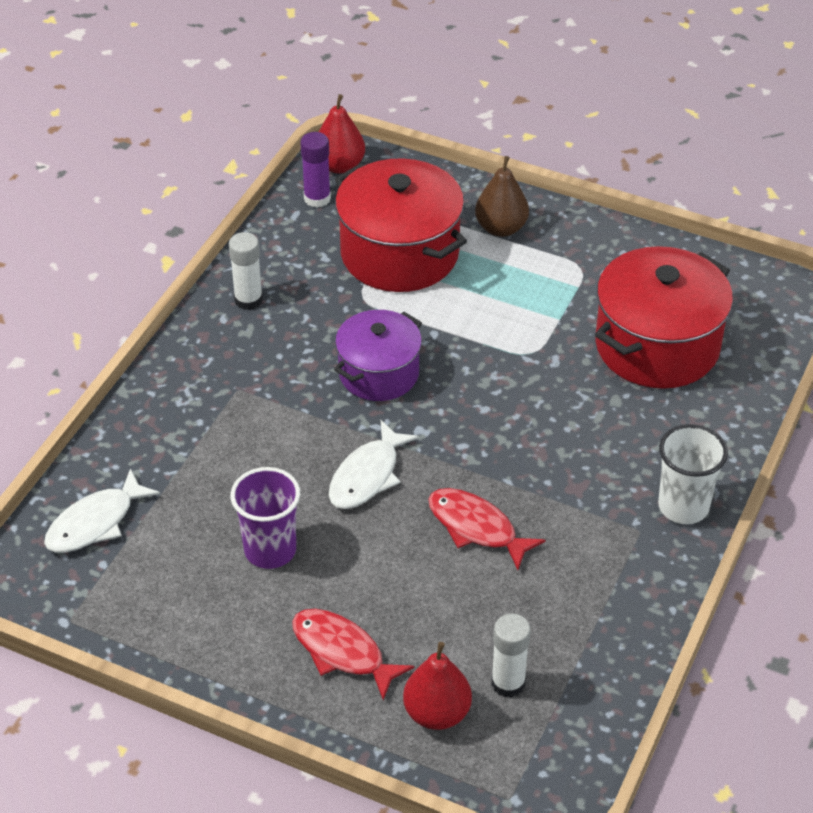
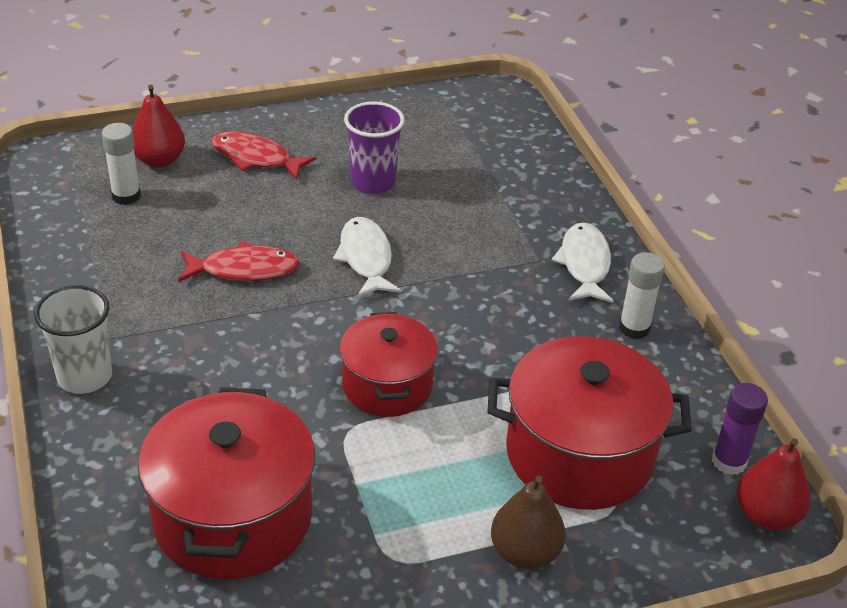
camera: 135 degrees right, 5 degrees down
(95, 522) = (502, 139): white fish -> white fish (584, 264)
(342, 652) = (256, 158): red fish -> red fish turned 150 degrees counterclockwise
(379, 373) = (453, 334): purple pot -> none
(469, 366) = (387, 385): none -> red pot

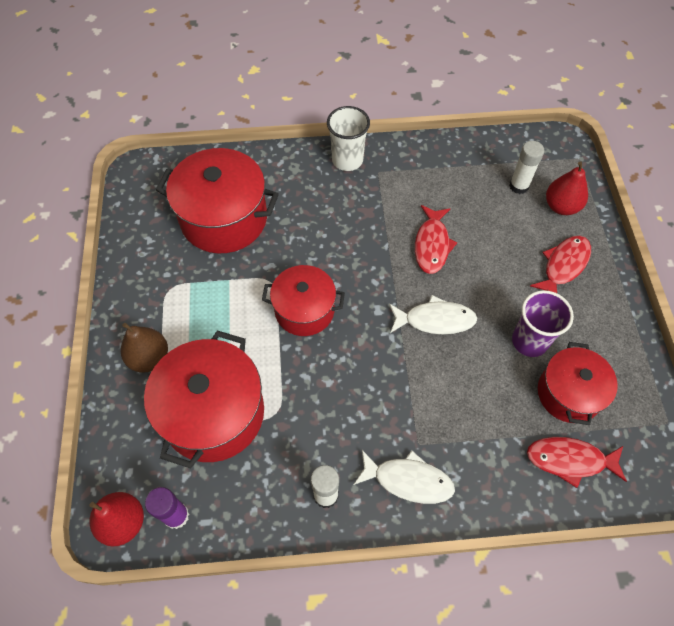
camera: 105 degrees right, 20 degrees up
(431, 154) = (568, 393): none -> red pot
(508, 153) = (570, 460): none -> red fish

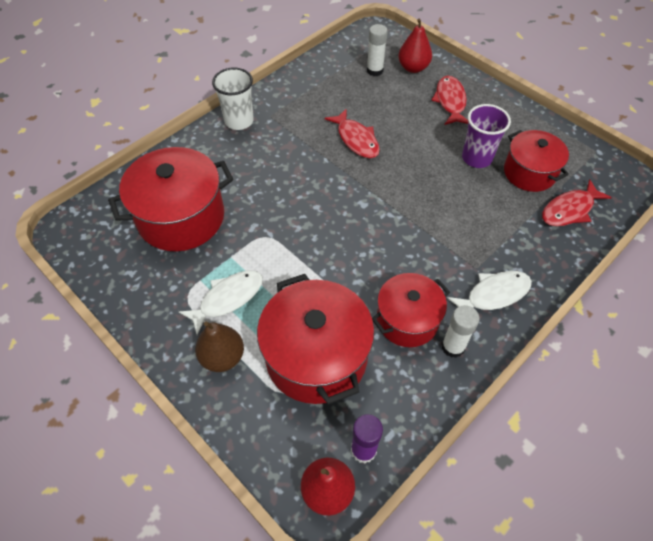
camera: 40 degrees left, 5 degrees down
(304, 310) = (311, 239): red pot -> red pot (407, 320)
(435, 320) = (407, 184): white fish -> white fish (227, 299)

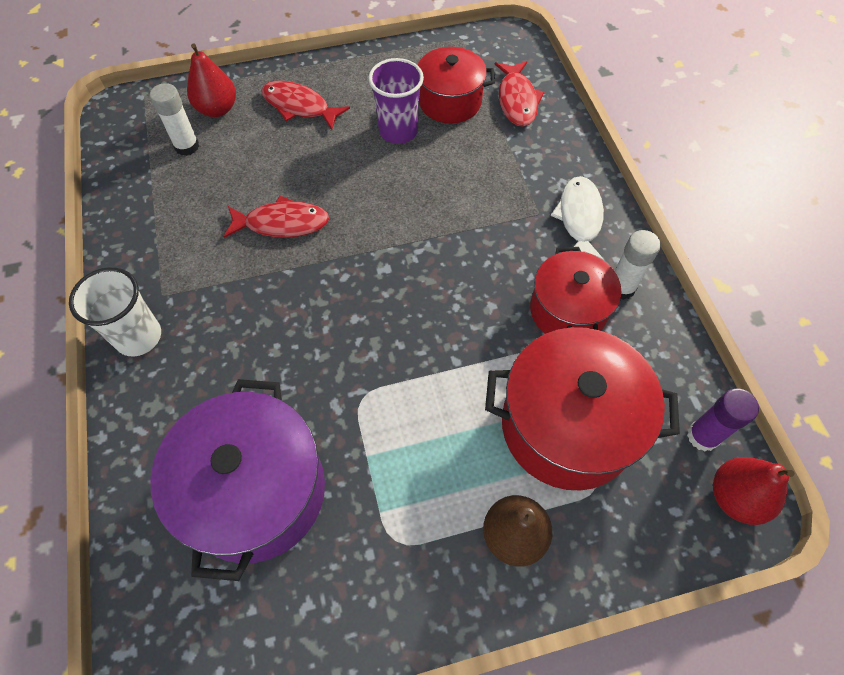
camera: 60 degrees left, 5 degrees up
(181, 217) = (256, 491): red pot -> purple pot
(227, 299) = (430, 489): white fish -> none

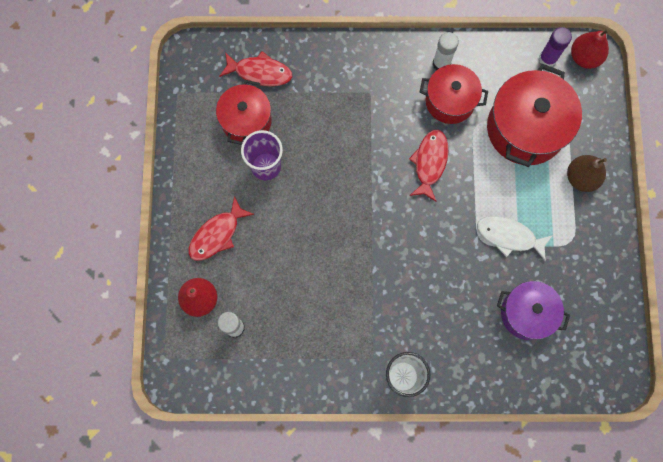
camera: 75 degrees left, 15 degrees up
(256, 491) = (526, 313): purple pot -> purple pot, size x0.64
(282, 223) = (332, 267): red fish -> red fish (429, 163)
(579, 218) = (381, 68): white fish -> white fish (509, 236)

